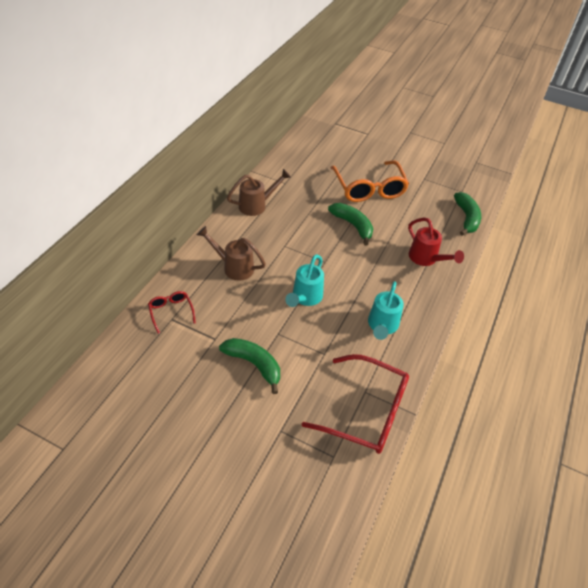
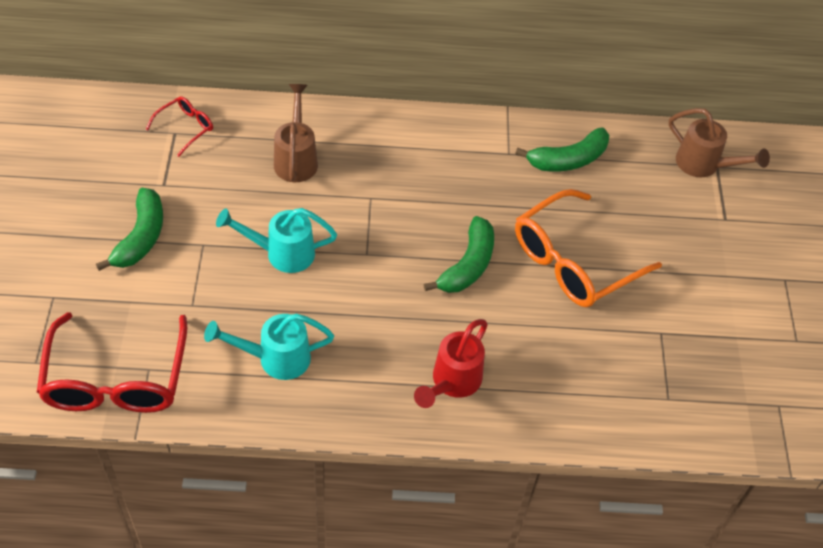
camera: 65 degrees right, 5 degrees up
(257, 205) = (435, 139): brown watering can -> brown watering can (704, 165)
(466, 218) = (596, 421): green banana -> green banana (568, 160)

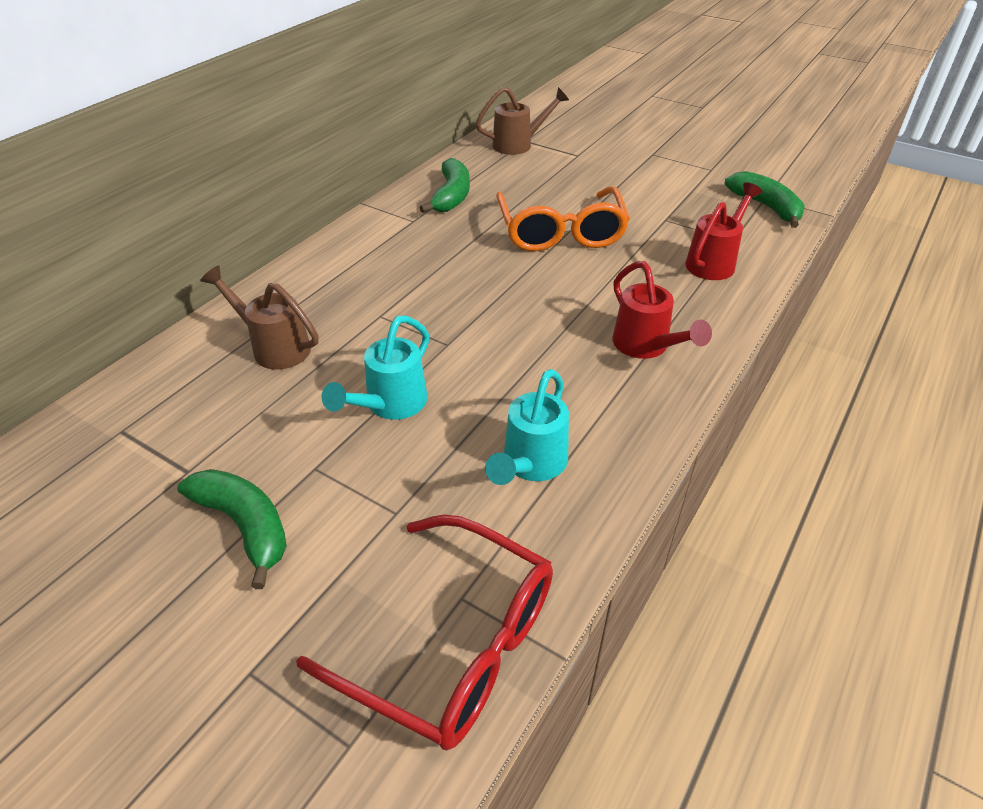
camera: 55 degrees left, 10 degrees down
(185, 128) = (125, 419): red glasses -> none
(468, 265) = (516, 287): green banana -> green banana (766, 207)
(617, 394) = (714, 261): none -> red watering can

